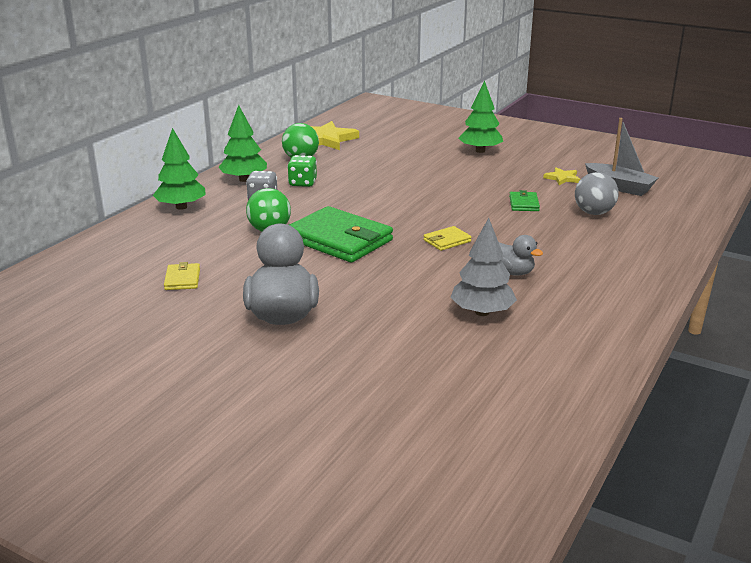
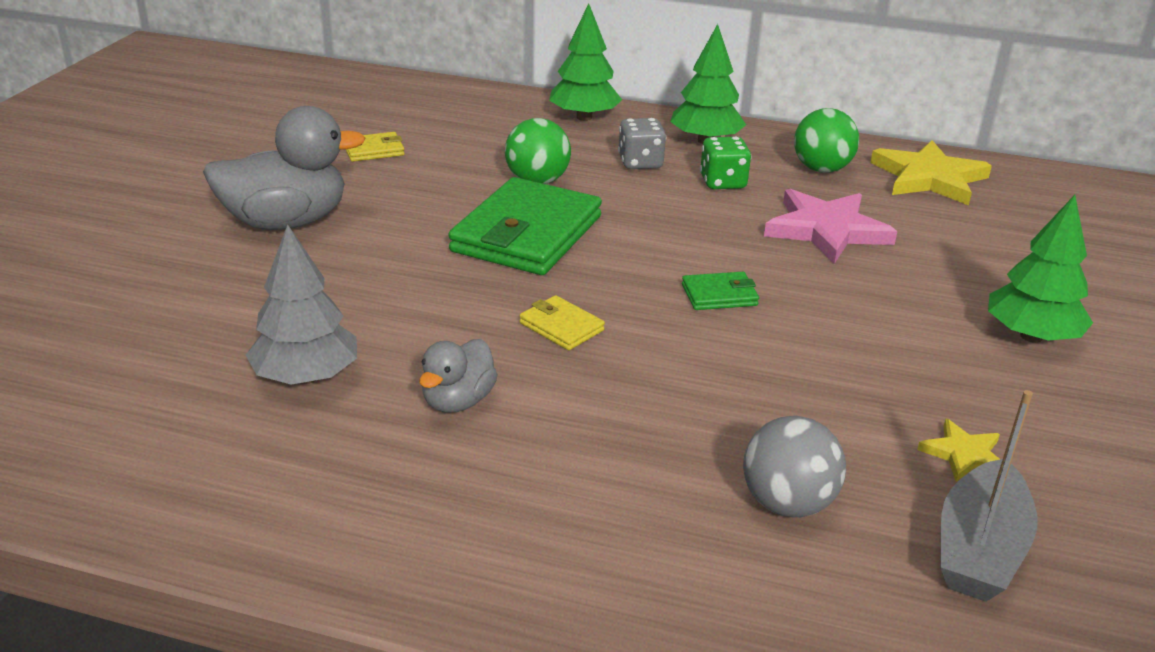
camera: 75 degrees right, 5 degrees up
(370, 169) = (826, 230): none -> pink star
(524, 204) = (777, 404): green wallet -> green wallet (719, 295)

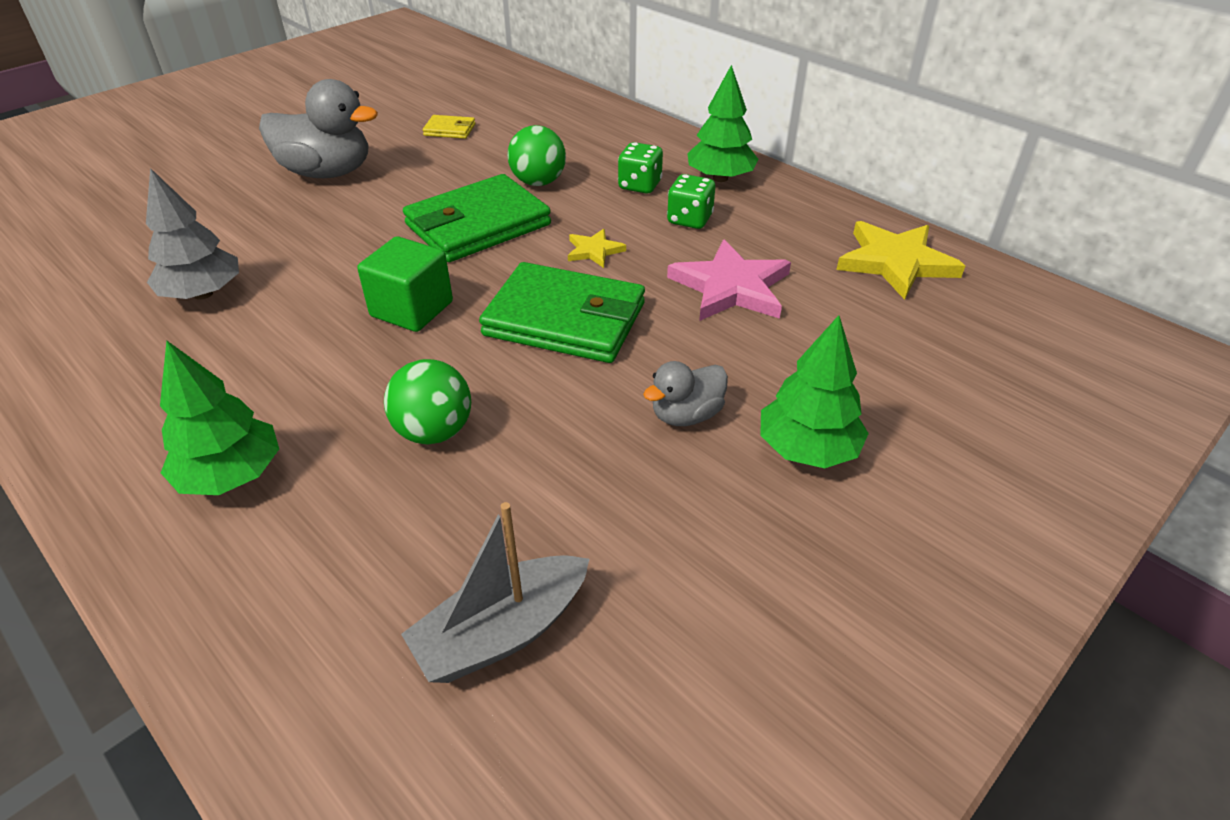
camera: 30 degrees right, 10 degrees up
(458, 401) = (272, 345): grey duck -> grey duck (686, 415)
(561, 327) = (412, 309): yellow wallet -> green cube
(584, 117) = (641, 135): green tree -> green tree (231, 475)
(640, 163) = (639, 185): grey dice -> green dice
(719, 295) = (565, 319): green wallet -> green wallet, size x2.25
(787, 504) = (397, 521): grey ball -> none
(821, 169) = (796, 229): green ball -> green ball (434, 431)
(964, 454) = (598, 539): yellow star -> yellow star (594, 251)

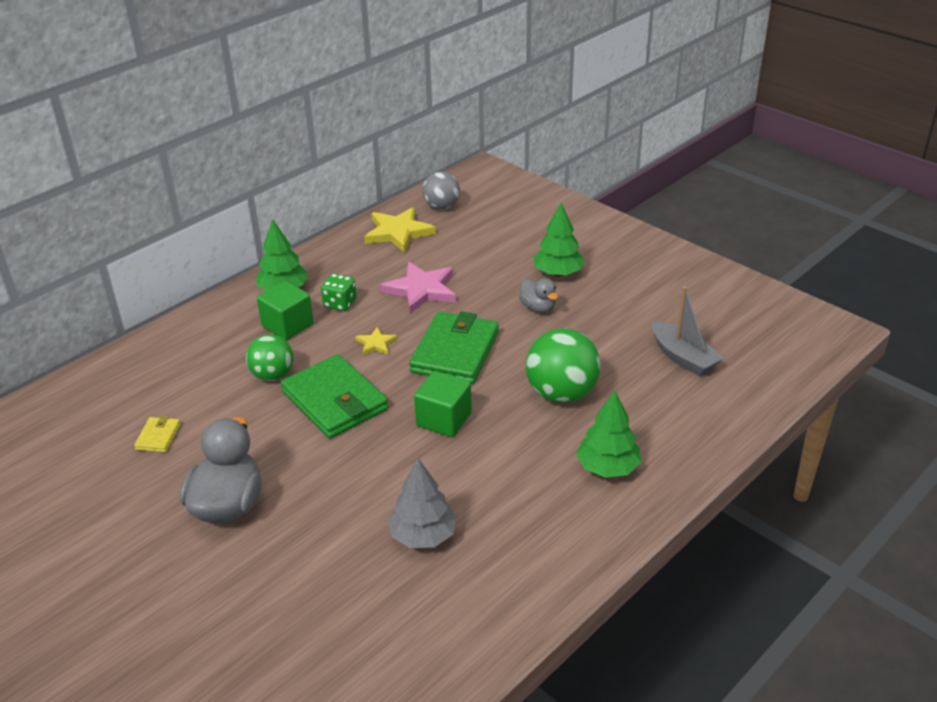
camera: 90 degrees left, 5 degrees down
(434, 431) = (561, 393): green ball -> green ball, size x1.54
(639, 185) = (287, 325): green dice -> green cube
(1000, 306) = (441, 207): none -> grey ball

